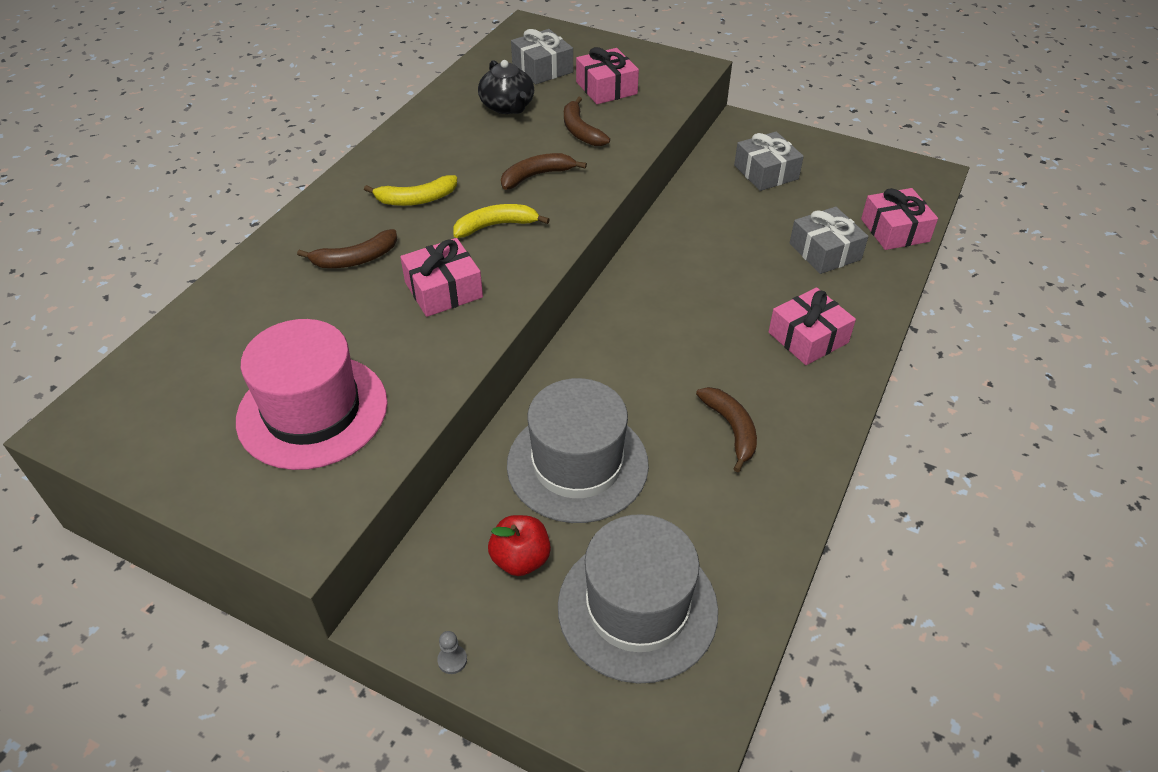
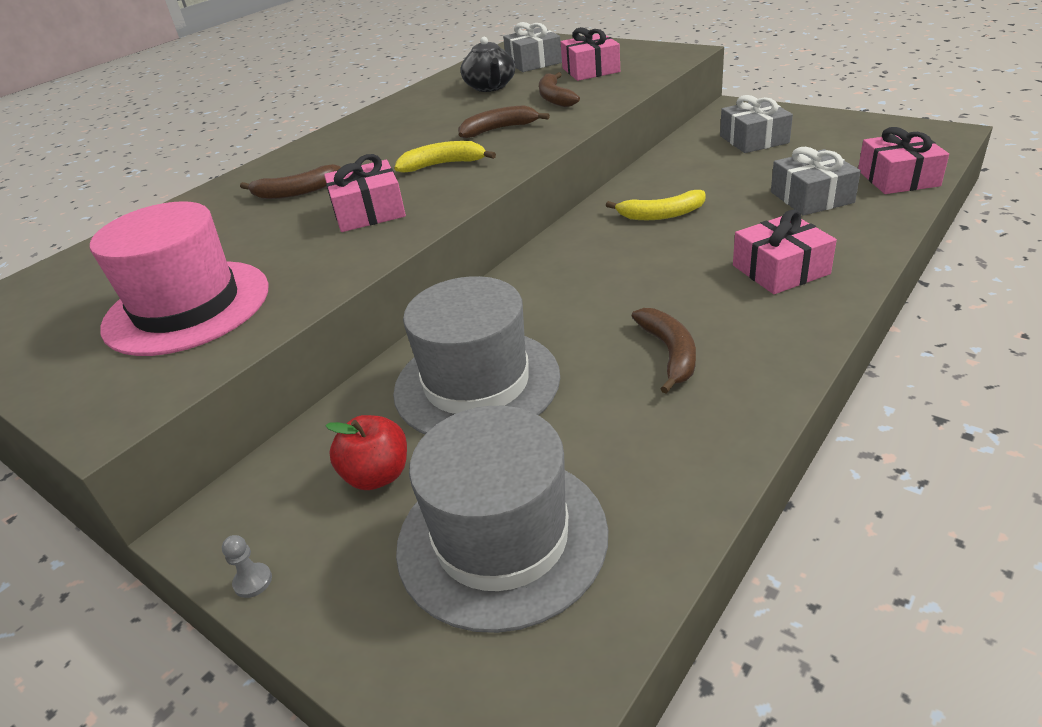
camera: 15 degrees right, 10 degrees down
(416, 199) = (375, 150): yellow banana -> yellow banana (661, 215)

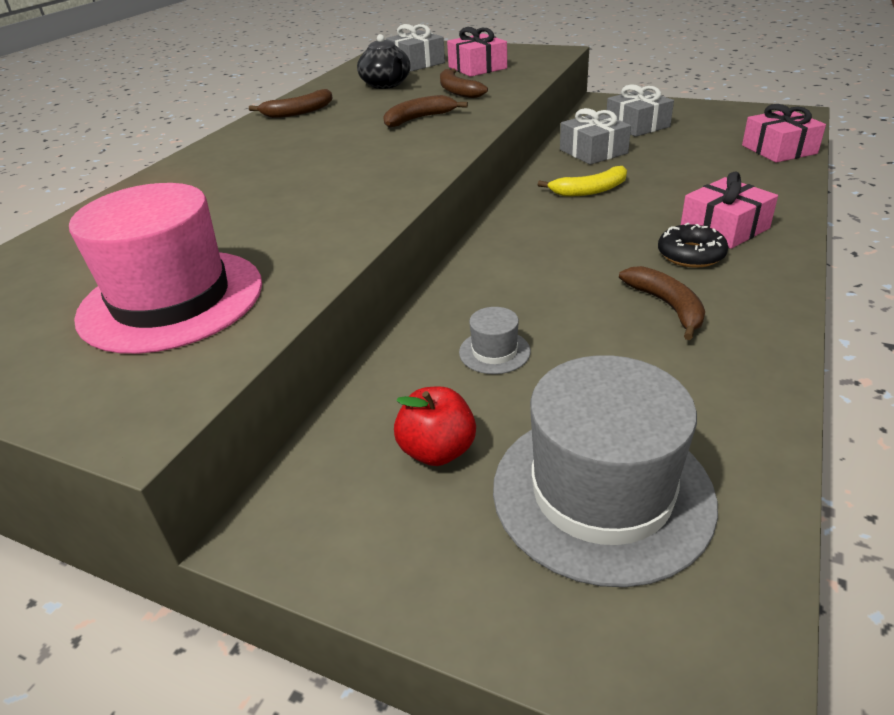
camera: 15 degrees left, 0 degrees up
(253, 581) = (353, 578): grey pawn -> none
(296, 192) = (234, 184): brown banana -> brown banana (298, 112)
(369, 212) = (328, 196): pink gift -> none
(443, 164) = (381, 151): yellow banana -> none
(477, 383) = (494, 352): grey hat -> grey hat, size x0.42
(727, 297) = (690, 254): none -> black donut
(811, 197) = (715, 168): grey gift -> grey gift (593, 151)

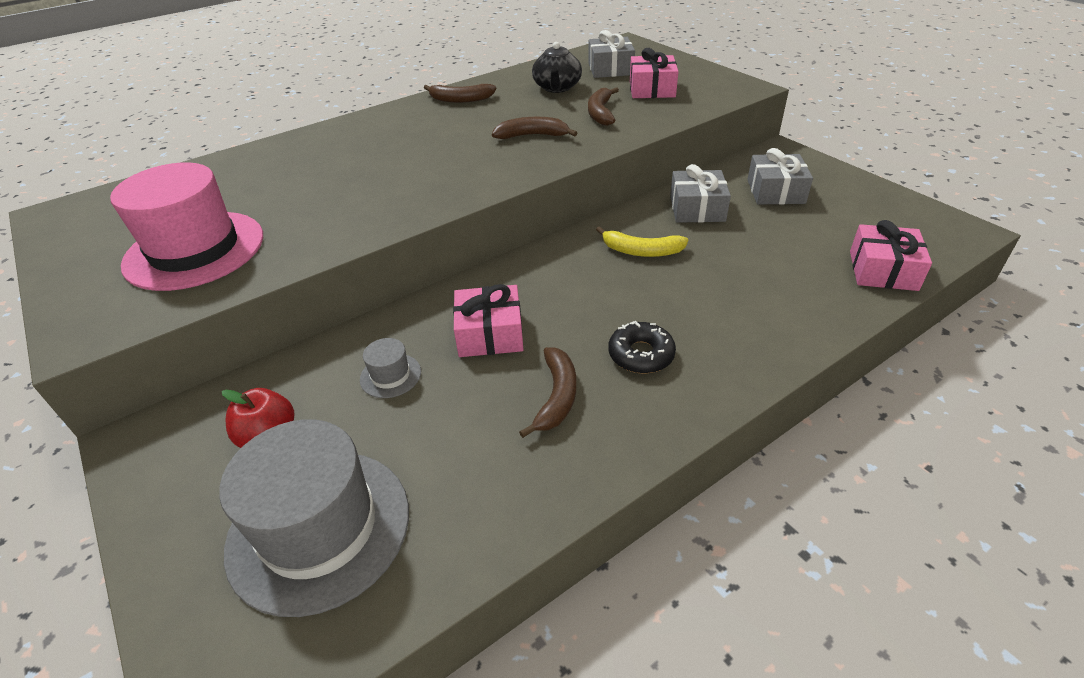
camera: 30 degrees right, 5 degrees up
(724, 228) = (706, 340): pink gift -> pink gift (490, 334)

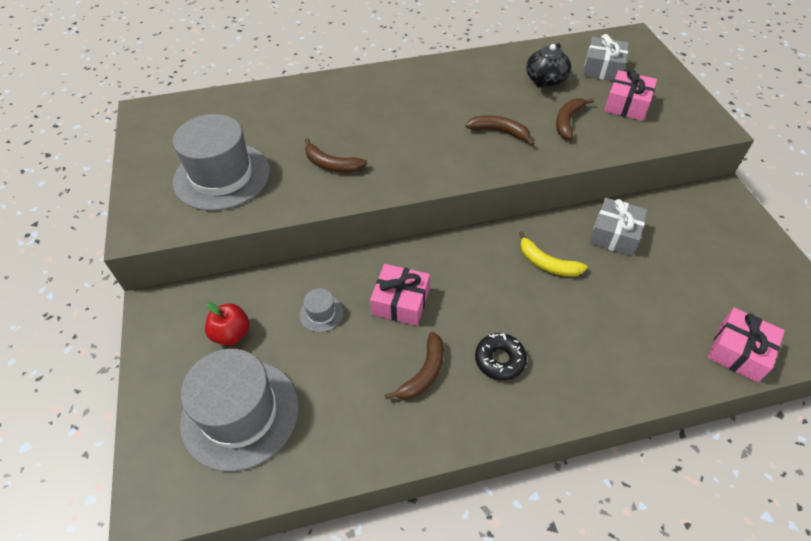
camera: 20 degrees right, 10 degrees up
(195, 250) = (222, 176): pink hat -> grey hat
(460, 99) = (460, 72): brown banana -> brown banana (331, 165)
(775, 191) = (693, 238): grey gift -> none

